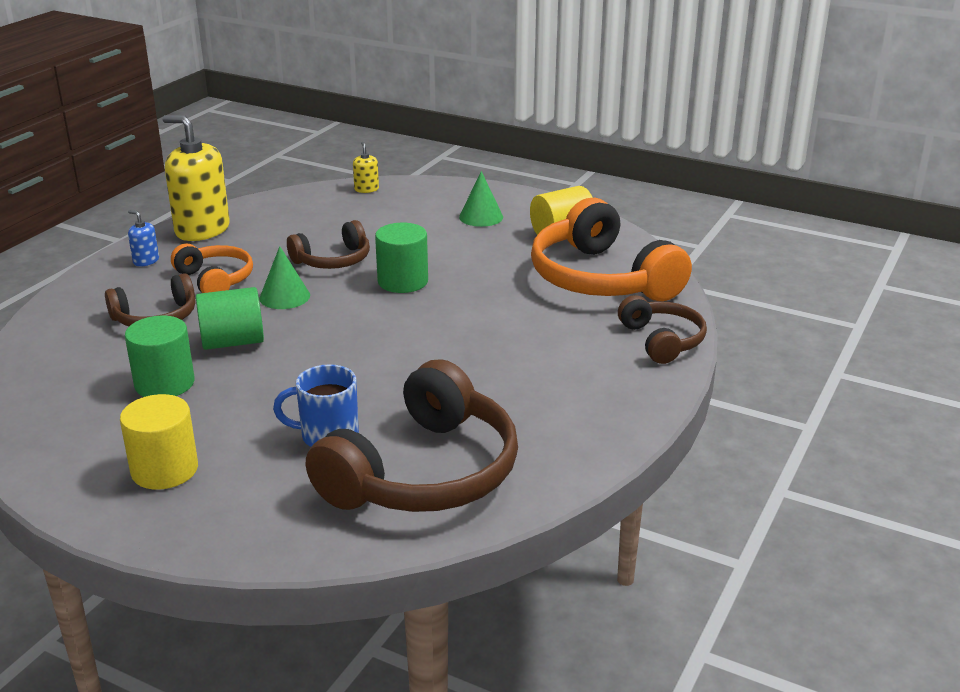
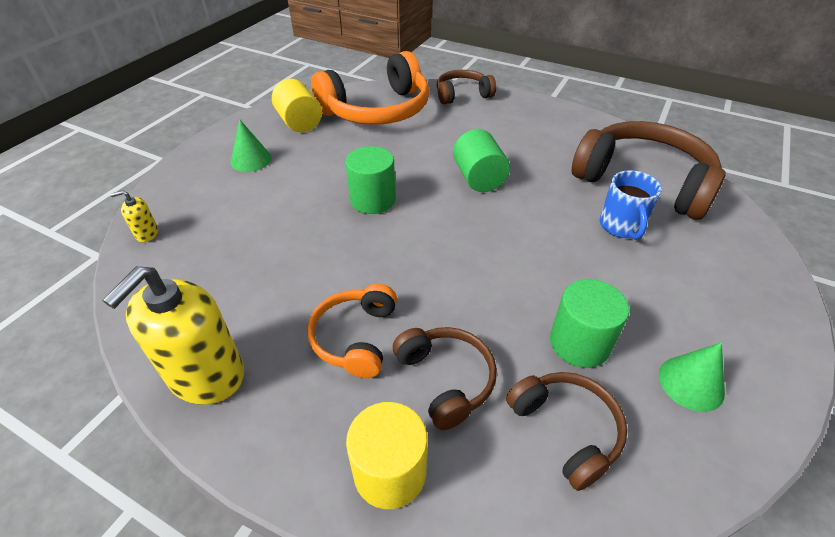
camera: 90 degrees left, 15 degrees up
(146, 261) = (290, 425): blue soap dispenser -> none
(164, 470) = (709, 316): yellow cylinder -> yellow cylinder (390, 472)
(215, 280) = (355, 337): orange headphones -> orange headphones turned 45 degrees counterclockwise
(233, 342) = (492, 302): green cylinder -> green cylinder (478, 178)
(284, 296) = (398, 274): green cone -> green cone (691, 383)
(333, 260) = (322, 246): brown headphones -> brown headphones (566, 430)

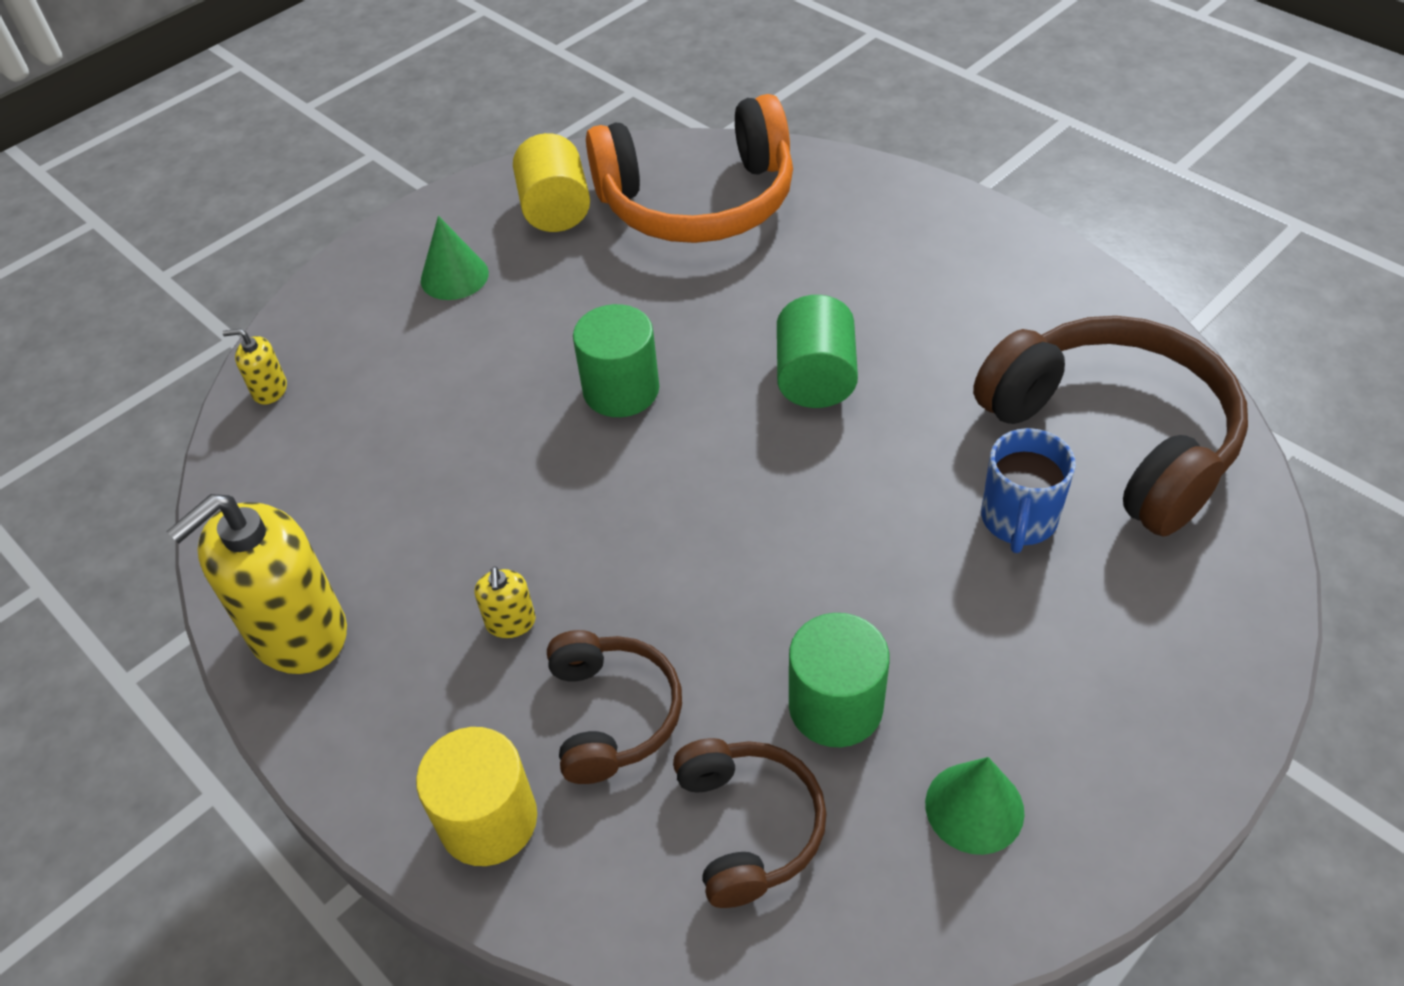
camera: 20 degrees right, 5 degrees up
(355, 337) = (511, 622): orange headphones -> yellow soap dispenser
(462, 95) = (868, 187): brown headphones -> none

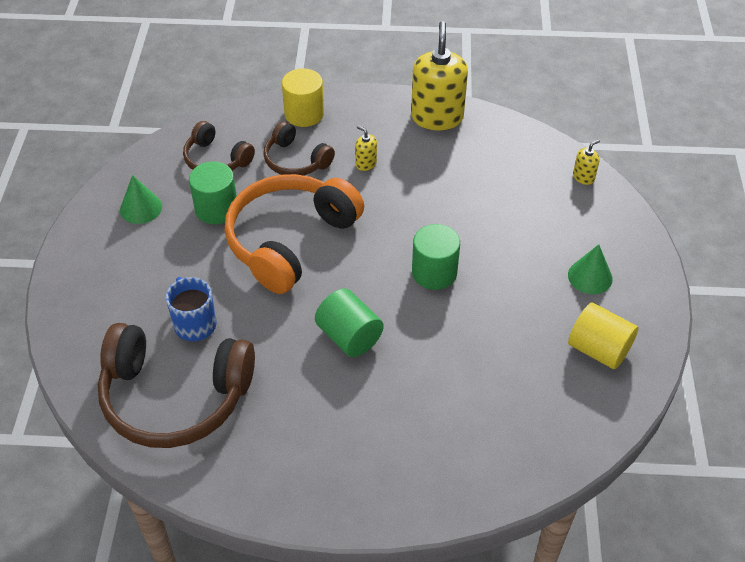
camera: 135 degrees right, 0 degrees up
(698, 201) = (530, 410): orange headphones -> orange headphones (290, 240)

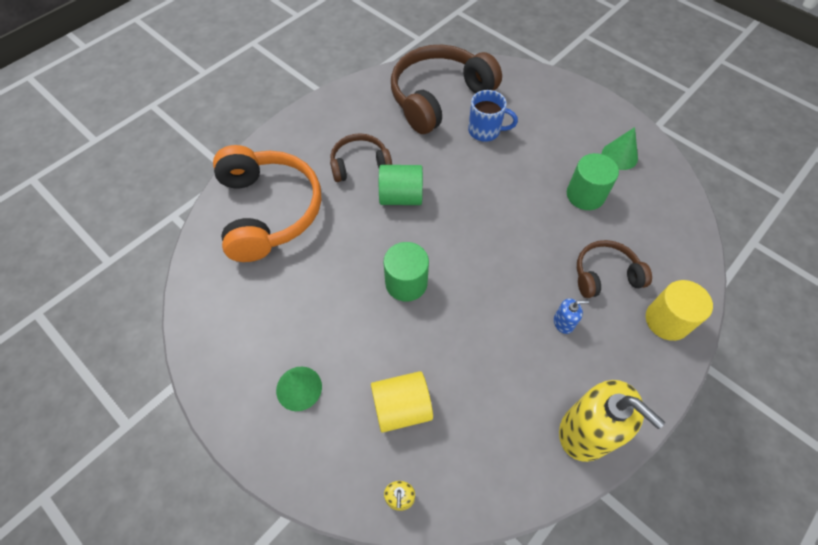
camera: 130 degrees right, 10 degrees up
(216, 159) = (645, 224): brown headphones -> brown headphones (359, 164)
(290, 240) = (516, 218): orange headphones -> orange headphones (268, 211)
(366, 163) = (563, 323): yellow soap dispenser -> blue soap dispenser
(598, 349) = (241, 331): yellow cylinder -> yellow cylinder (401, 407)

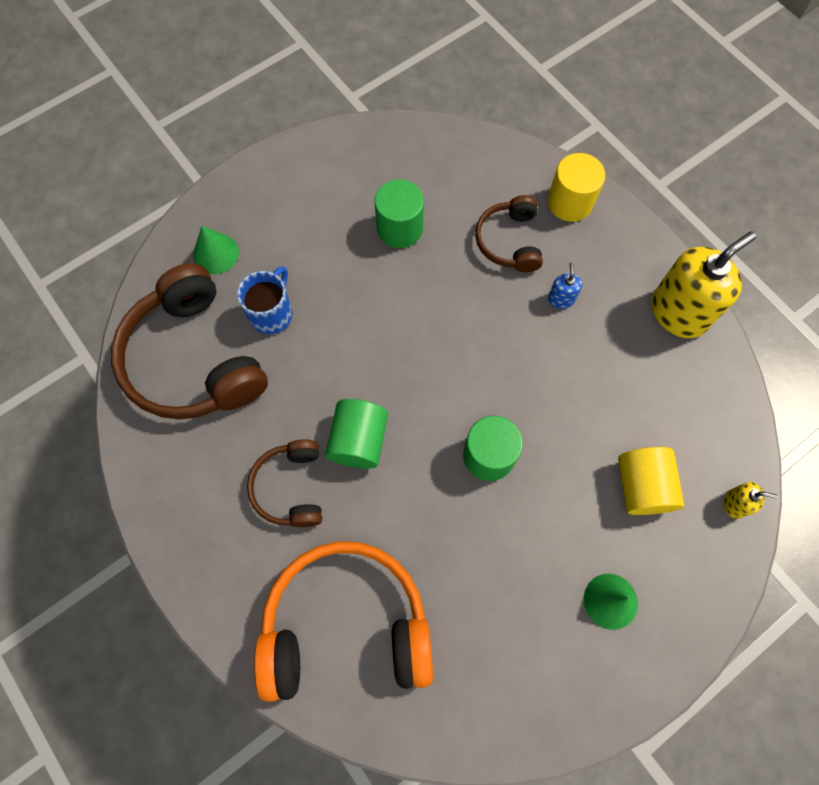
camera: 80 degrees left, 10 degrees up
(619, 156) = (350, 174): green cone -> green cone (216, 253)

